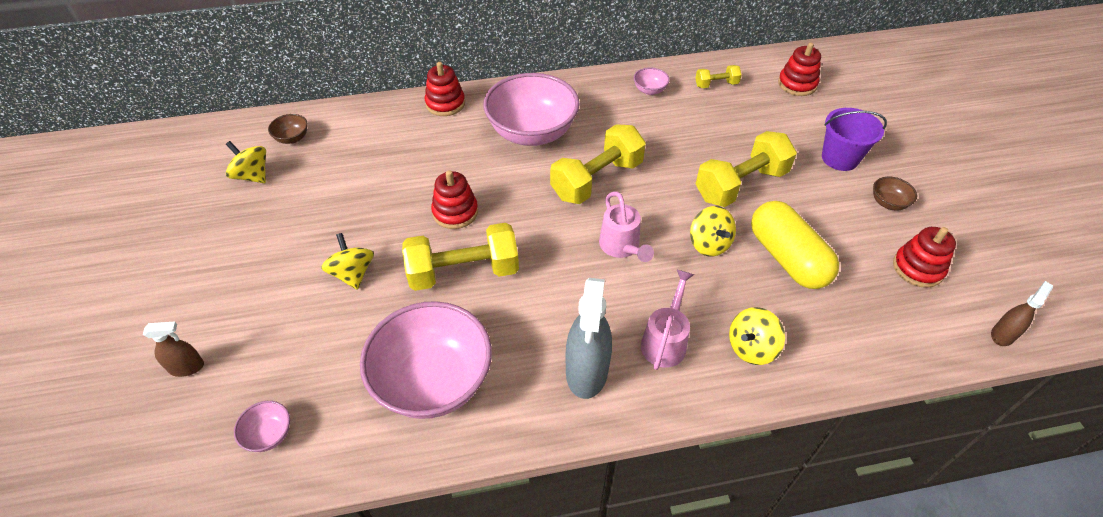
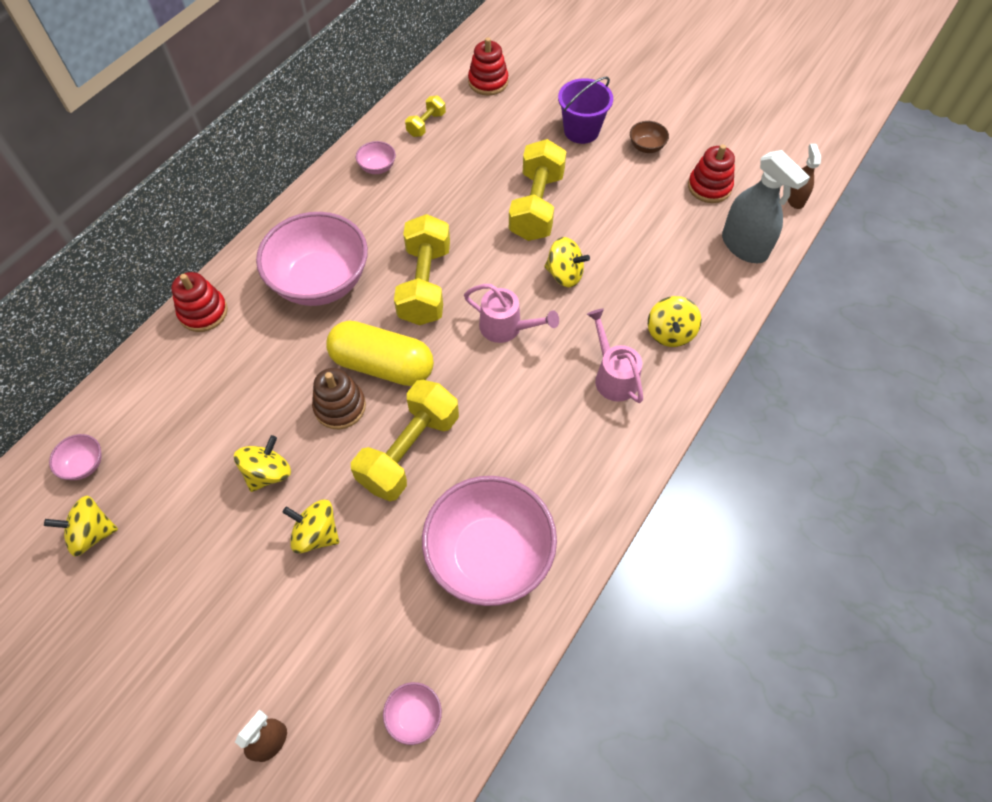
camera: 45 degrees left, 10 degrees up
(292, 138) = (84, 465): brown bowl -> pink bowl
(370, 217) = (268, 473): none -> yellow spinning top
(455, 212) = (340, 407): red stacking toy -> brown stacking toy
(587, 371) = (587, 446): grey spray bottle -> grey spray bottle (744, 246)
(787, 258) = (626, 244): yellow capsule -> yellow capsule (382, 365)

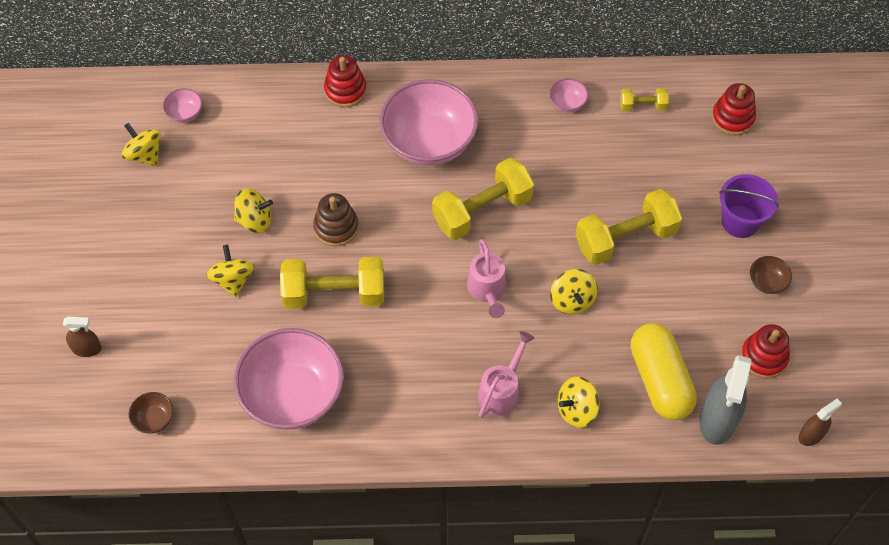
camera: 55 degrees right, 0 degrees up
(382, 365) = (390, 231): yellow capsule -> yellow capsule (660, 380)
(414, 716) = (154, 419): pink bowl -> brown bowl

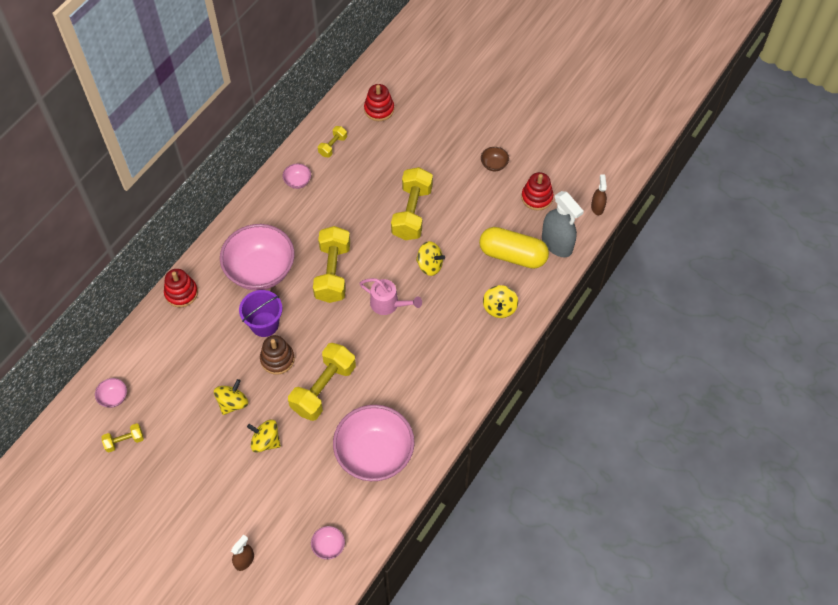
camera: 55 degrees left, 0 degrees up
(144, 155) = (124, 441): yellow spinning top -> yellow dumbbell
(154, 419) = (328, 546): brown bowl -> pink bowl
(502, 391) = (459, 338): pink watering can -> none
(740, 221) = (447, 151): purple bucket -> purple bucket (264, 324)

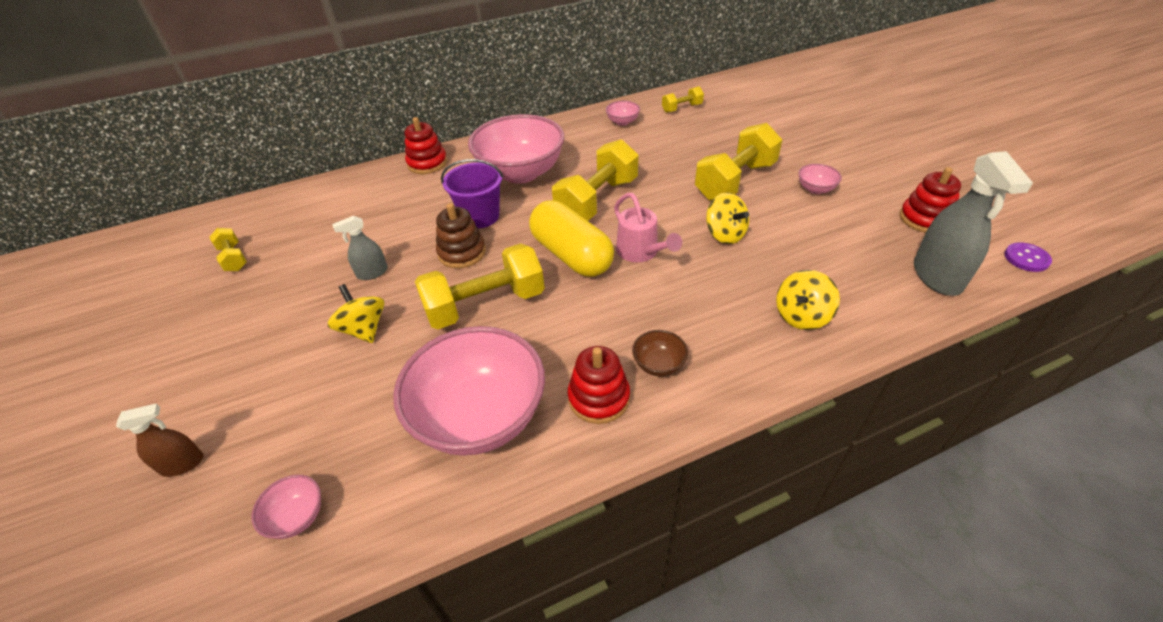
camera: 35 degrees right, 15 degrees down
(114, 397) = (272, 218): pink bowl -> pink bowl (815, 189)
(124, 441) = (233, 258): yellow dumbbell -> yellow dumbbell turned 45 degrees clockwise
(233, 403) = (372, 273): yellow spinning top -> grey spray bottle
(379, 109) = (753, 97): red stacking toy -> red stacking toy (599, 398)
(494, 165) = (874, 172): brown bowl -> brown bowl (658, 364)
(512, 255) = (856, 265): yellow capsule -> yellow capsule (571, 255)
(597, 207) = (1026, 258): brown spray bottle -> purple button

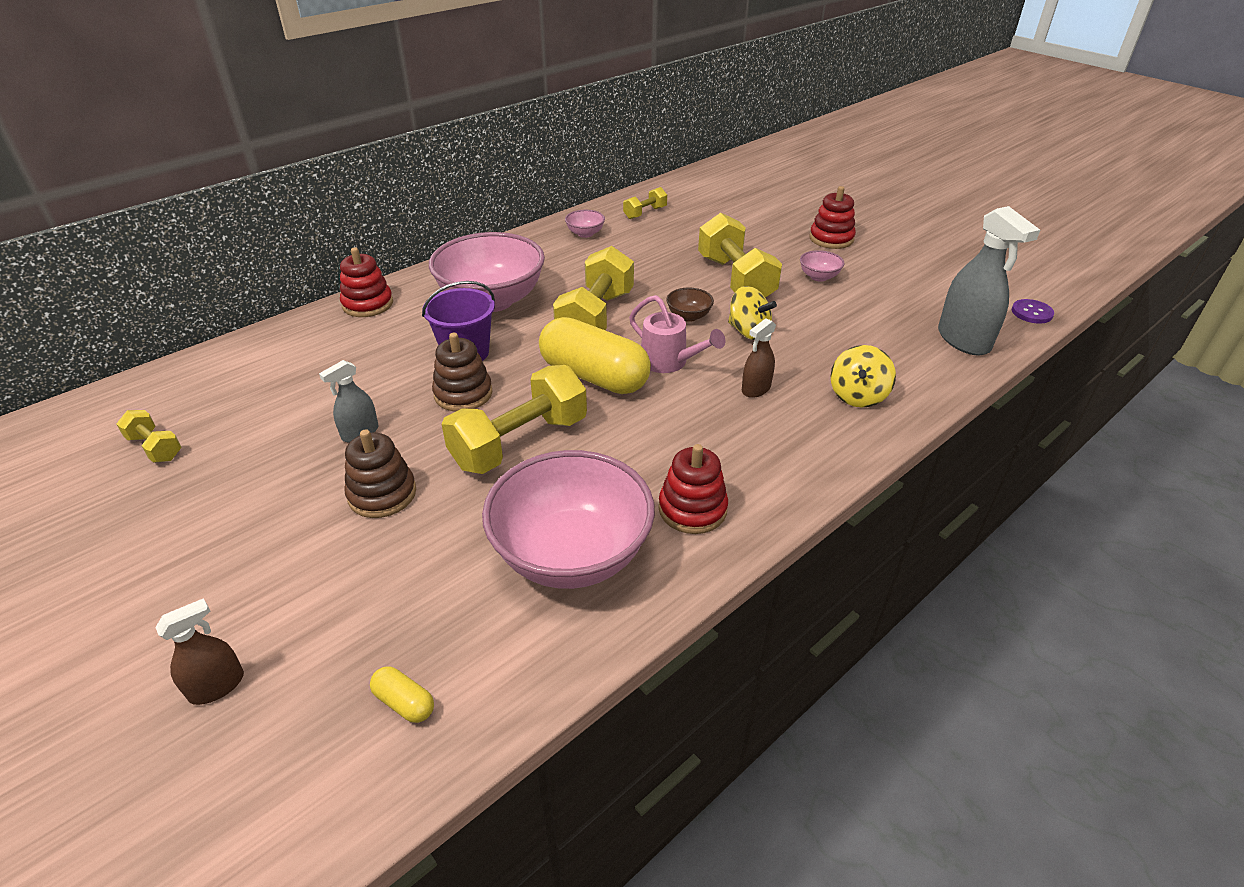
camera: 20 degrees left, 5 degrees down
(297, 517) = (404, 702): pink bowl -> yellow capsule
(364, 329) = (382, 494): yellow spinning top -> brown stacking toy
(658, 364) = (739, 466): brown bowl -> brown bowl (688, 316)
(707, 292) = (756, 389): none -> brown spray bottle
(735, 181) = (735, 279): yellow dumbbell -> yellow dumbbell turned 45 degrees counterclockwise
(924, 219) = (931, 291): red stacking toy -> red stacking toy (831, 239)

